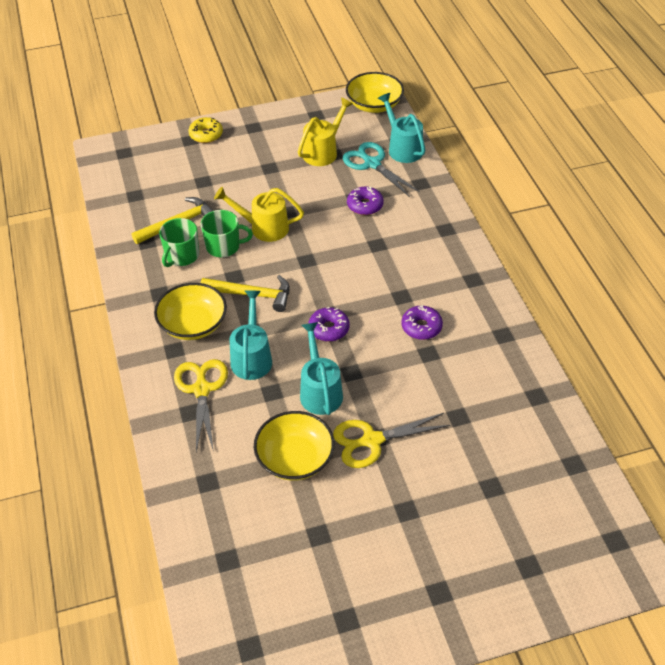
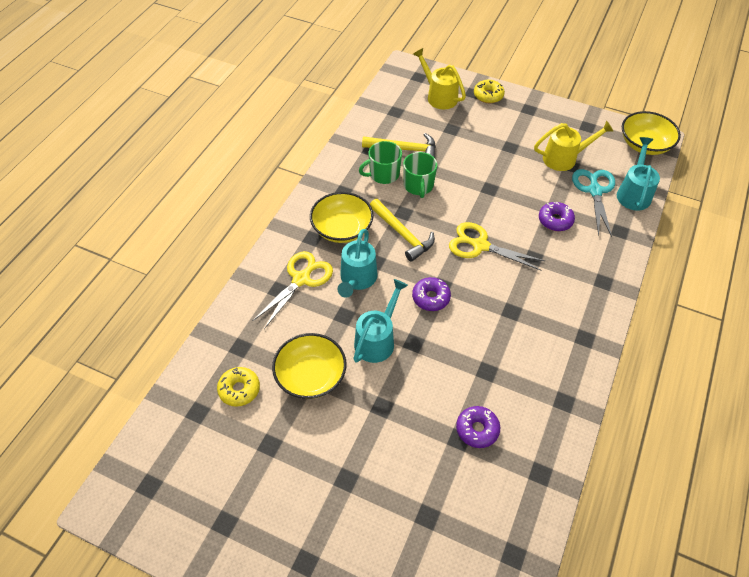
camera: 40 degrees right, 5 degrees up
(224, 246) = (418, 186): green mug -> green mug turned 45 degrees clockwise
(245, 514) = (239, 389): none -> yellow donut
(252, 357) = (357, 280): turquoise watering can -> turquoise watering can turned 150 degrees clockwise
(263, 227) = (460, 189): yellow watering can -> yellow watering can (438, 96)
(371, 440) = (375, 406): yellow scissors -> yellow scissors (480, 245)
(421, 327) = (502, 346): purple donut -> purple donut (477, 429)

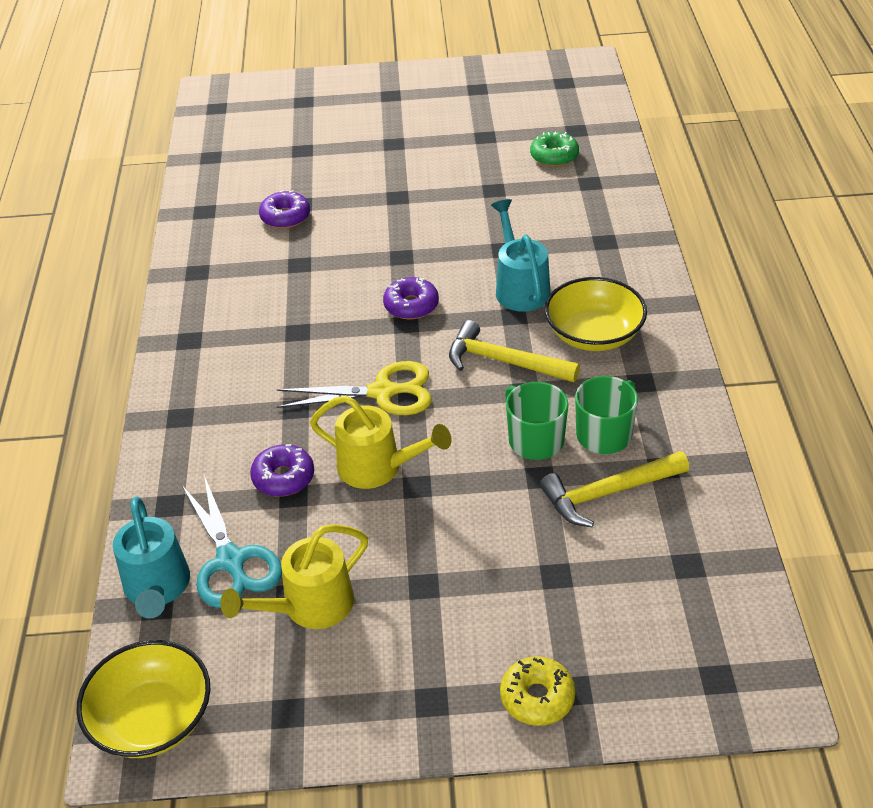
camera: 155 degrees right, 10 degrees down
(239, 389) = (554, 156): yellow donut -> green donut
(301, 279) = (588, 261): yellow scissors -> none
(311, 376) = (492, 190): yellow bowl -> none
(378, 339) = (445, 244): turquoise watering can -> none
(438, 96) = (637, 644): yellow watering can -> yellow watering can (379, 468)

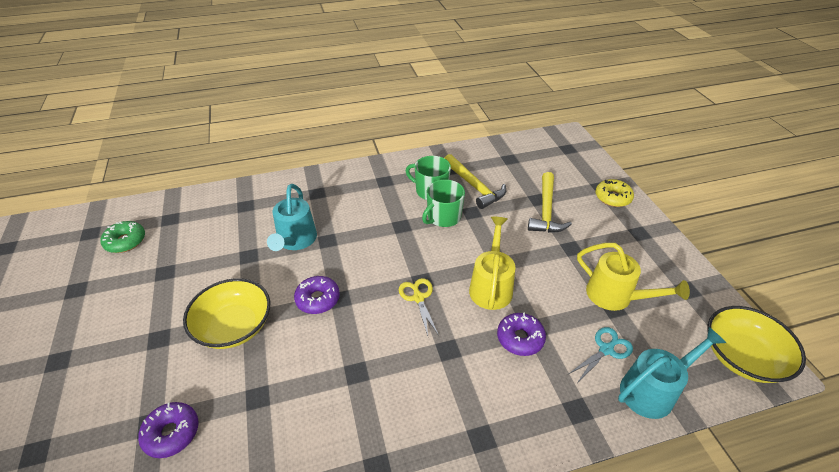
camera: 105 degrees left, 0 degrees up
(231, 561) = (606, 349): turquoise scissors -> turquoise scissors, size x0.62
(383, 392) = (418, 297): yellow scissors -> yellow scissors, size x0.62
(504, 362) = (375, 239): yellow hammer -> yellow hammer (546, 211)
(520, 287) = (295, 241): turquoise watering can -> turquoise watering can turned 60 degrees counterclockwise
(594, 334) = (344, 202): yellow bowl -> yellow bowl (234, 326)

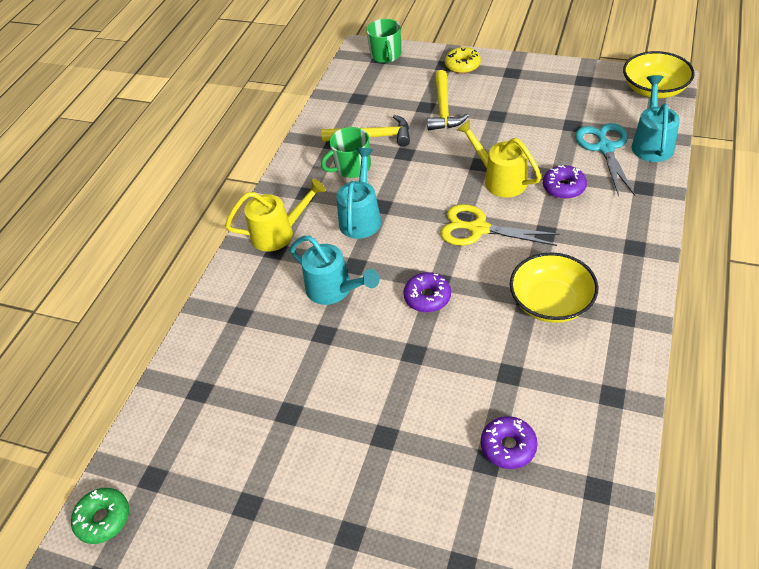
camera: 50 degrees left, 5 degrees up
(125, 241) = (203, 442): green donut -> green donut (103, 519)
(234, 326) = (414, 370): yellow bowl -> yellow bowl (551, 302)
(381, 220) = (361, 217): none -> turquoise watering can
(418, 297) = (478, 229): yellow scissors -> yellow scissors, size x1.61
(443, 217) = (395, 174): green mug -> green mug (386, 55)
(546, 211) = (443, 109): yellow hammer -> yellow hammer turned 45 degrees clockwise
(606, 349) = (605, 148): turquoise scissors -> turquoise scissors, size x1.61
(616, 297) = (563, 118): yellow watering can -> yellow watering can (279, 233)

